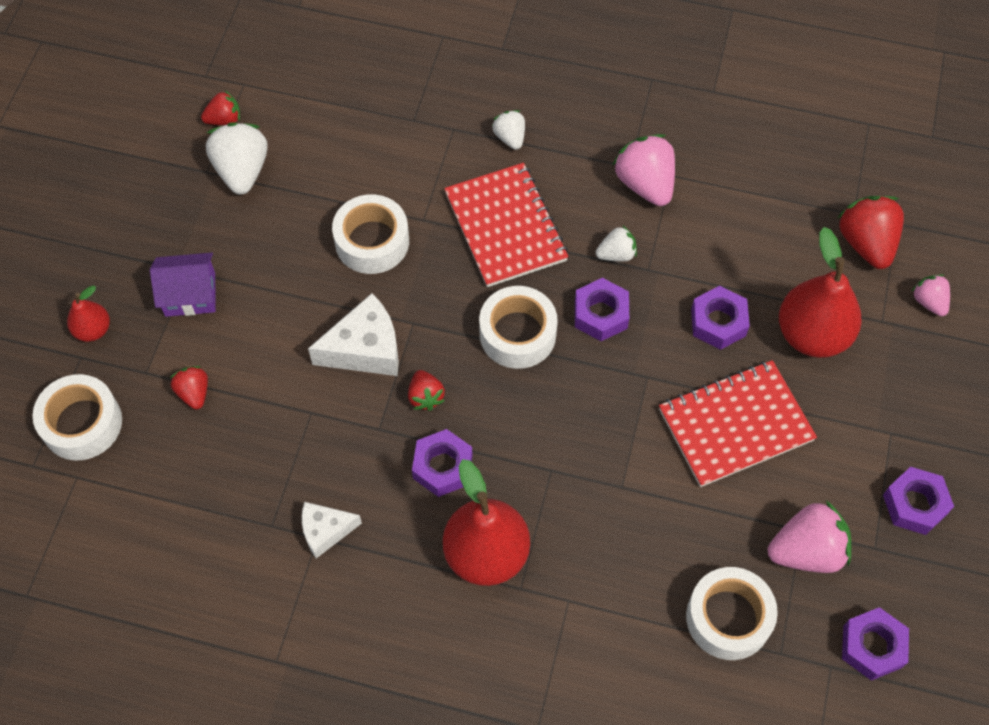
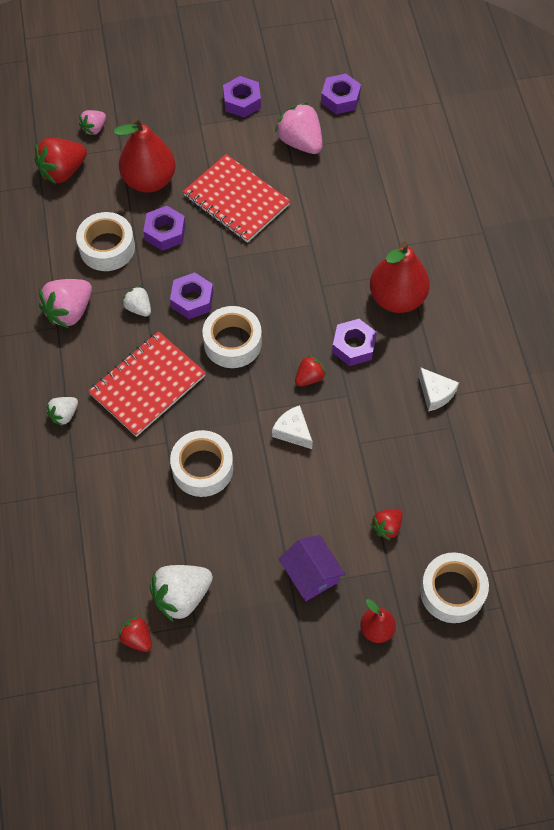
camera: 115 degrees left, 0 degrees up
(365, 349) = (293, 431): white cheese -> white cheese, size x0.63
(728, 618) = (363, 166): white tape -> white tape (107, 248)

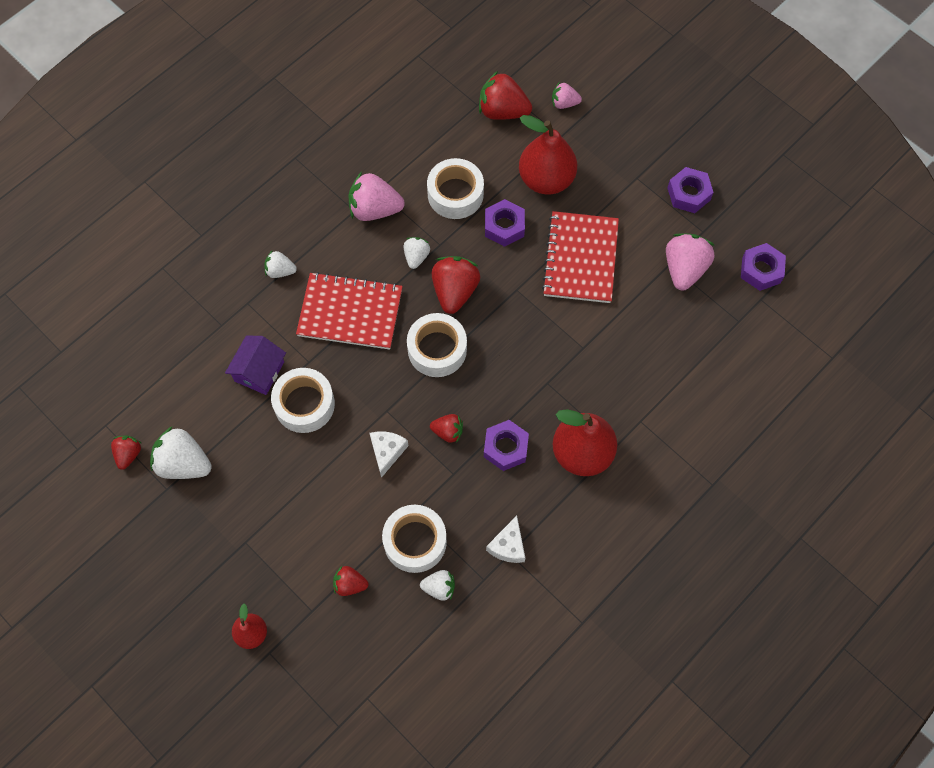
camera: 55 degrees right, 5 degrees up
(192, 300) = (455, 291): purple nut -> red strawberry
(311, 574) = (266, 550): purple house -> purple house (259, 371)
(436, 463) = (439, 588): none -> white strawberry
(452, 591) = (326, 675): white tape -> white tape (415, 541)

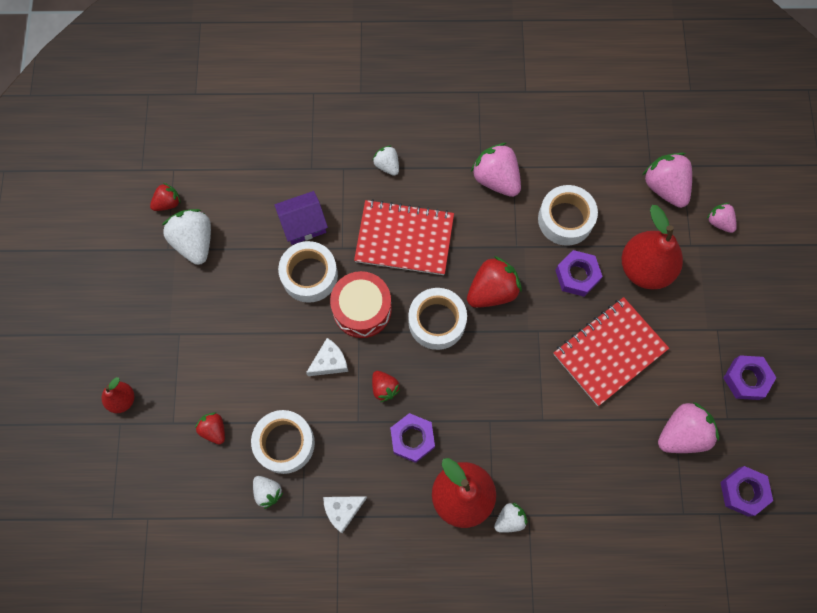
camera: 45 degrees right, 5 degrees up
(350, 312) = (404, 238): red notebook -> red notebook turned 45 degrees counterclockwise
(371, 392) = (362, 309): none -> red drum
(416, 257) = (490, 240): white strawberry -> white strawberry (509, 519)
(502, 111) = (665, 187): red strawberry -> pink strawberry

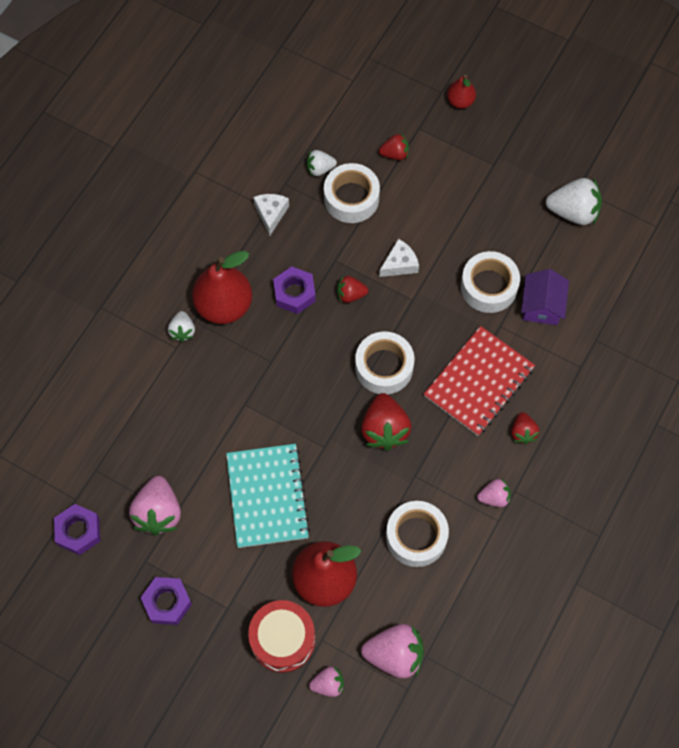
camera: 120 degrees right, 5 degrees down
(168, 203) = (624, 207): red strawberry -> red strawberry (523, 432)
(329, 362) = (399, 264): white cheese -> white cheese turned 120 degrees counterclockwise
(362, 309) = (431, 313): red drum -> red drum (282, 639)
(387, 165) = (563, 407): white strawberry -> none
(496, 179) = (494, 497): pink strawberry -> pink strawberry, size x0.56
(577, 275) = (354, 512): purple nut -> none
(609, 352) = (267, 496): red notebook -> turquoise notebook

